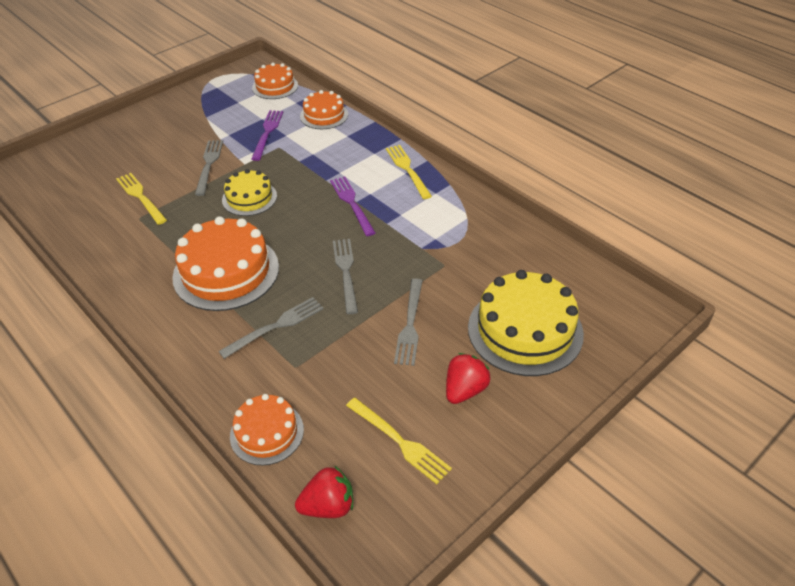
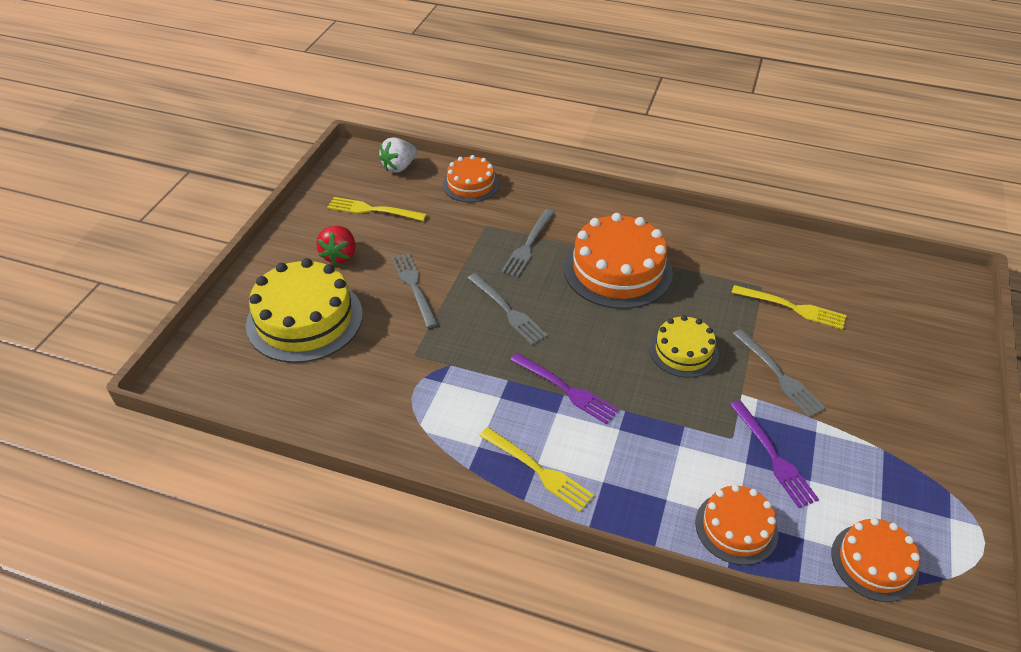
camera: 150 degrees right, 0 degrees up
(328, 506) = (399, 167): red strawberry -> white strawberry

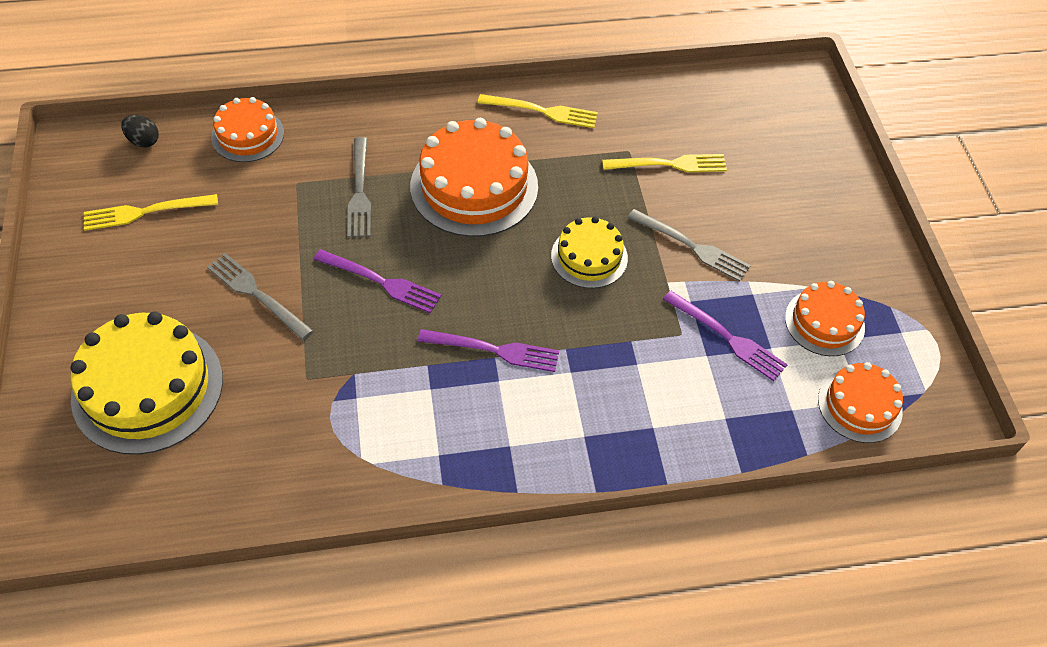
camera: 30 degrees left, 10 degrees up
(339, 256) = (140, 288): red strawberry -> none
(399, 167) = (143, 141): white strawberry -> black egg
(508, 311) = (382, 282): grey fork -> purple fork
(539, 471) = (515, 453): yellow fork -> yellow fork (543, 111)
(736, 527) = (729, 427): orange cake -> orange cake (824, 322)

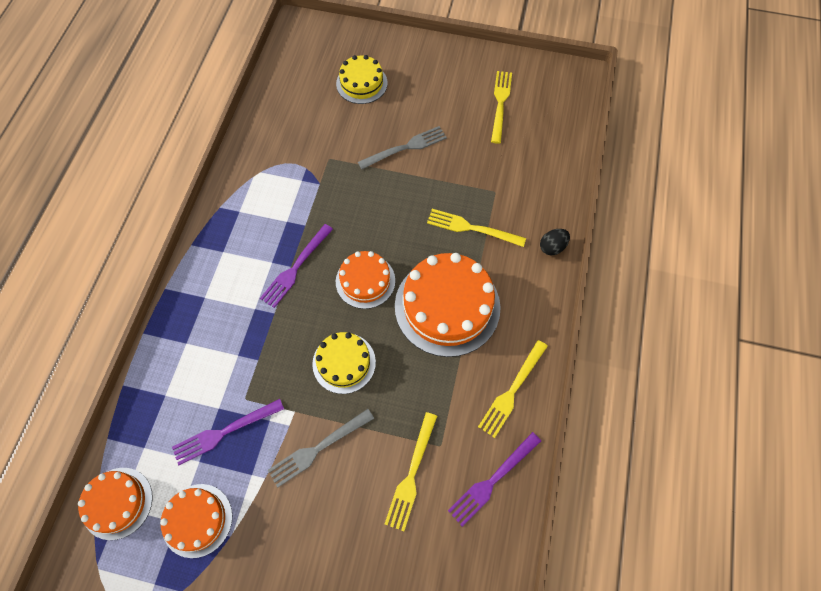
camera: 115 degrees right, 10 degrees up
(143, 141) = (568, 113): black egg -> black egg (552, 247)
(148, 388) = (361, 83): yellow cake -> yellow cake, size x0.58
(247, 135) = (554, 173): orange cake -> orange cake (365, 281)
(360, 192) = (471, 228): grey fork -> yellow fork
(382, 282) = (383, 219): purple fork -> purple fork (492, 481)

